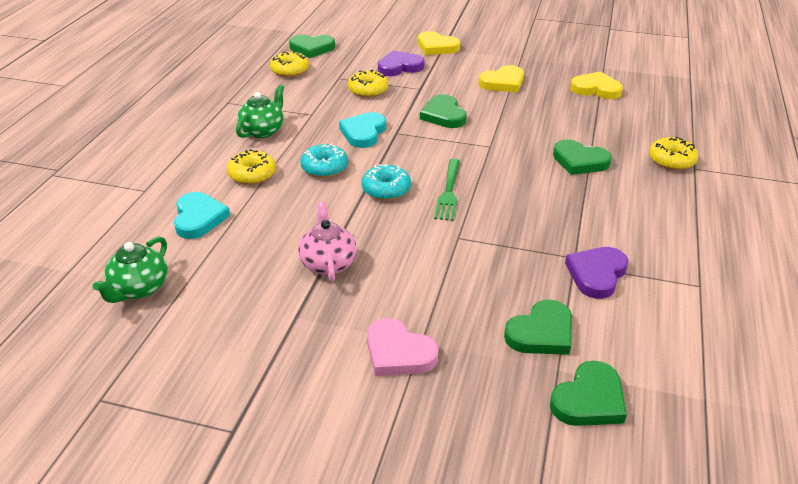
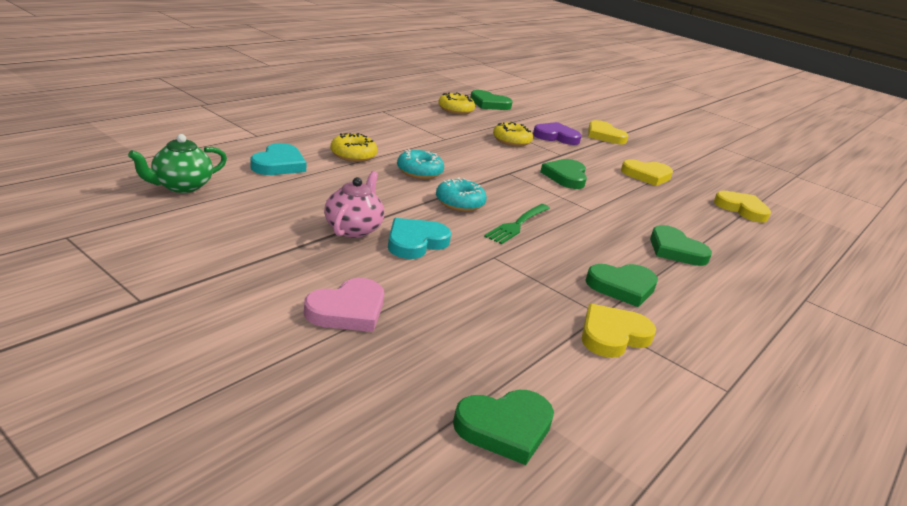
camera: 20 degrees right, 10 degrees down
(263, 131) = (392, 135): green teapot -> none
(363, 133) = (478, 163): turquoise heart -> turquoise heart (415, 242)
(398, 352) = (348, 310): pink heart -> pink heart turned 105 degrees counterclockwise
(541, 333) = (506, 355): green heart -> green heart (622, 287)
(596, 274) = (613, 335): purple heart -> yellow heart
(671, 160) = (782, 284): yellow donut -> none

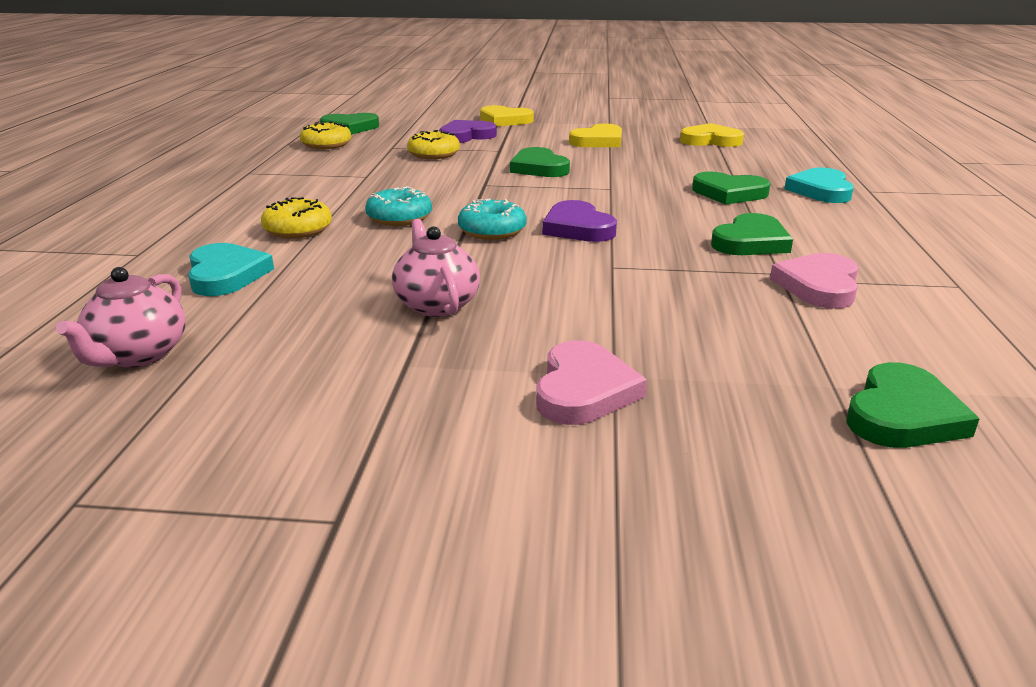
camera: 30 degrees left, 0 degrees up
(181, 186) = (138, 355): green teapot -> pink teapot
(415, 242) = (521, 287): turquoise heart -> turquoise heart (821, 190)
(517, 224) = (577, 228): green fork -> purple heart
(613, 335) = (818, 286): yellow heart -> pink heart

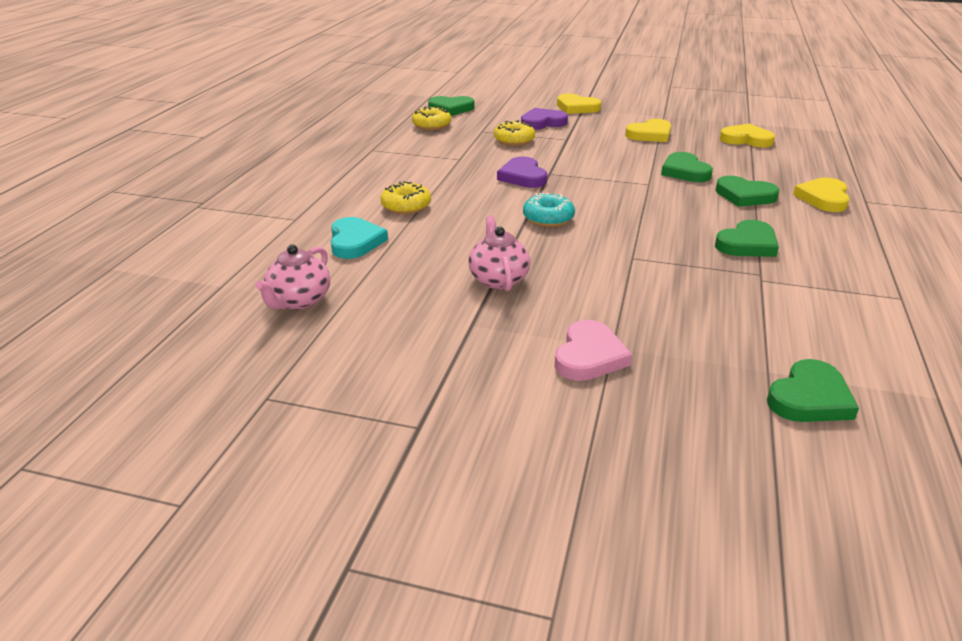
camera: 10 degrees right, 5 degrees up
(399, 218) = (480, 201): turquoise donut -> none
(539, 168) = (595, 159): green heart -> green heart (685, 171)
(577, 228) = (614, 220): purple heart -> purple heart (523, 176)
(818, 286) = (787, 288): pink heart -> none
(821, 190) = (823, 198): turquoise heart -> yellow heart

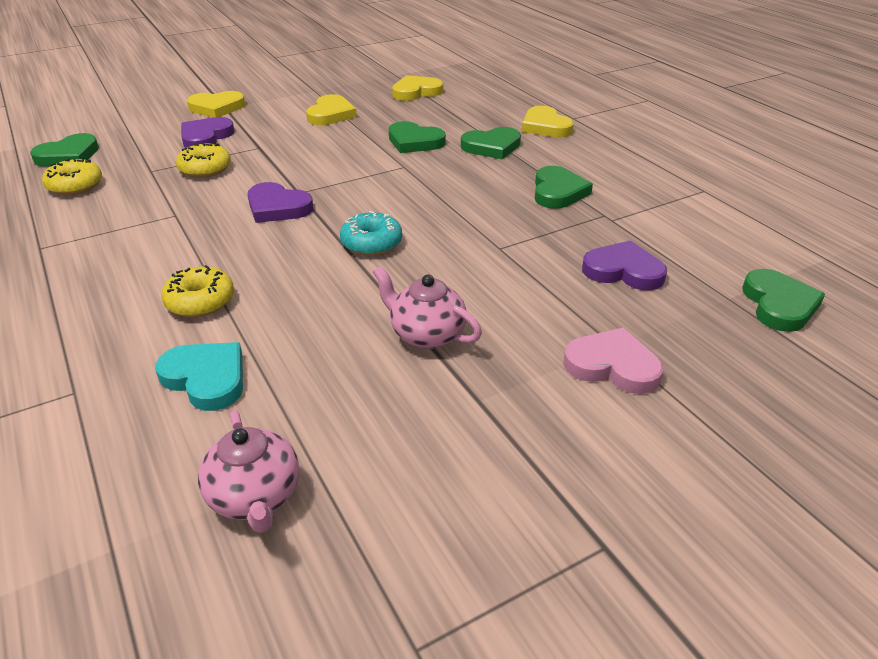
camera: 45 degrees left, 5 degrees up
(589, 356) = (612, 365): pink heart -> pink heart turned 45 degrees counterclockwise
(706, 313) = (623, 271): none -> purple heart

